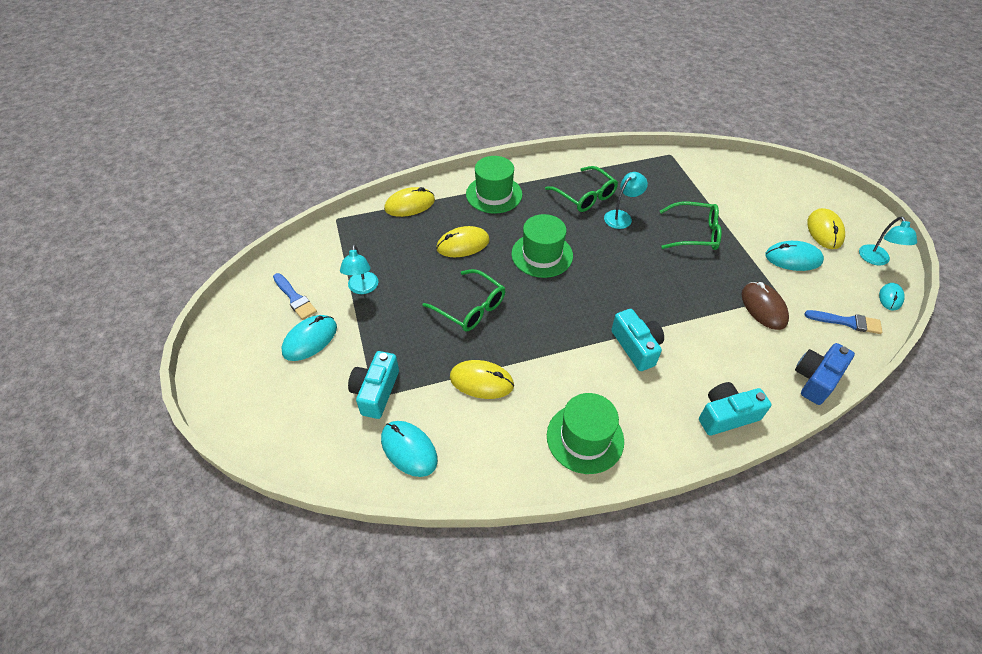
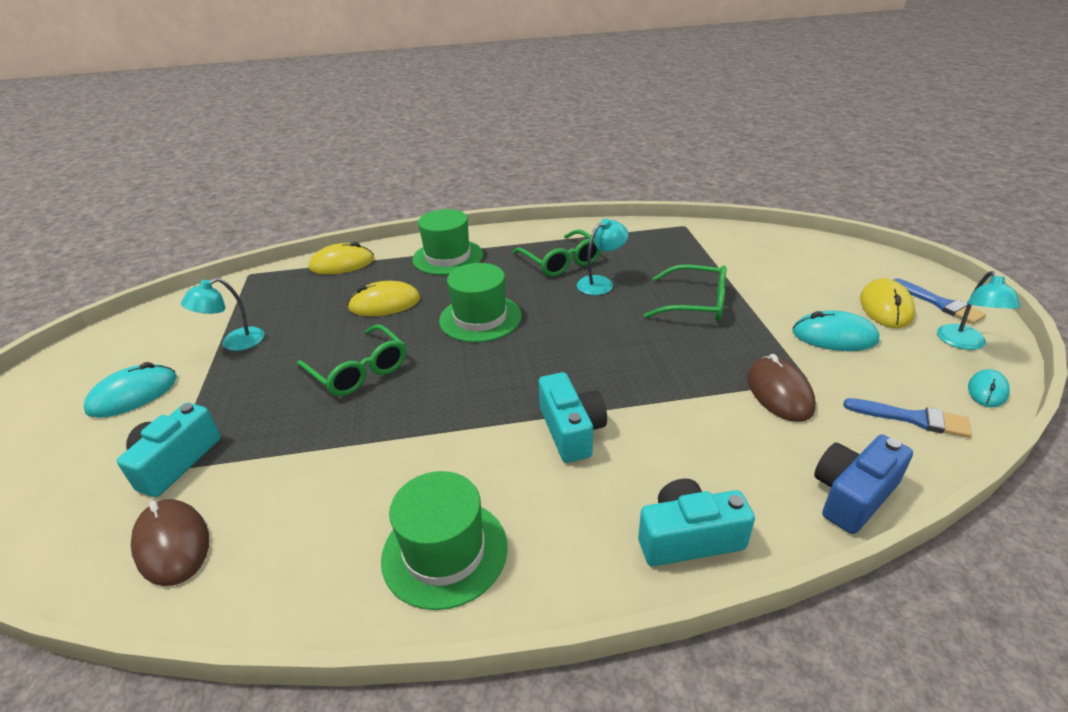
camera: 10 degrees right, 15 degrees down
(295, 298) = (147, 349): blue brush -> blue brush (939, 303)
(362, 288) = (235, 343): turquoise lamp -> turquoise lamp turned 45 degrees clockwise
(409, 449) = (172, 544): turquoise mouse -> brown mouse
(481, 381) = (327, 460): yellow mouse -> none

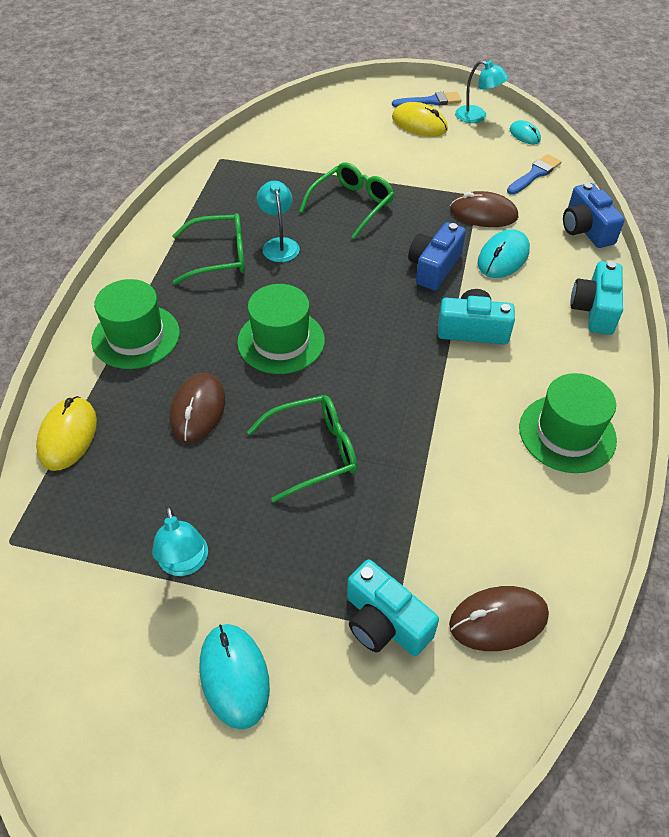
camera: 70 degrees left, 15 degrees up
(384, 303) = (198, 410): yellow mouse -> brown mouse
(649, 378) = (434, 267): none -> blue camera
(834, 336) = (437, 161): turquoise mouse -> turquoise mouse (503, 257)

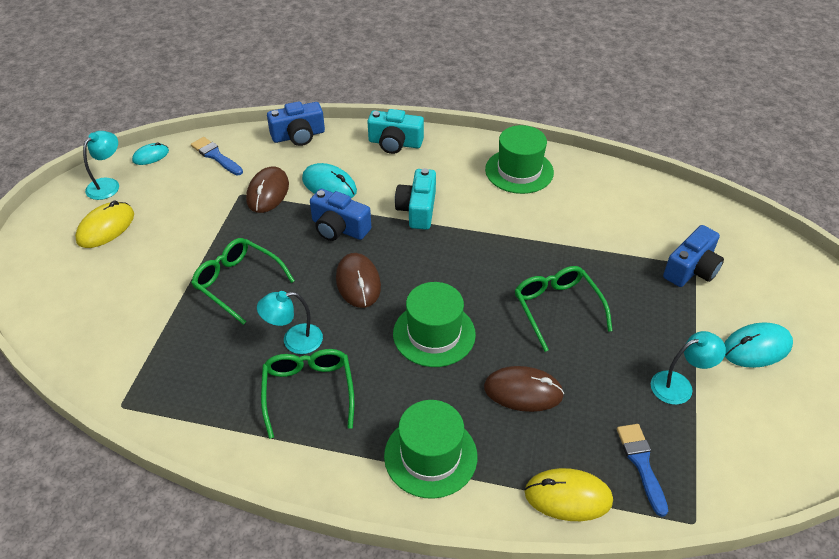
camera: 90 degrees left, 5 degrees down
(385, 622) = (691, 269): turquoise camera -> blue camera
(430, 101) = (65, 217): blue brush -> blue brush (641, 464)
(498, 620) = (673, 216): brown mouse -> brown mouse (358, 282)

